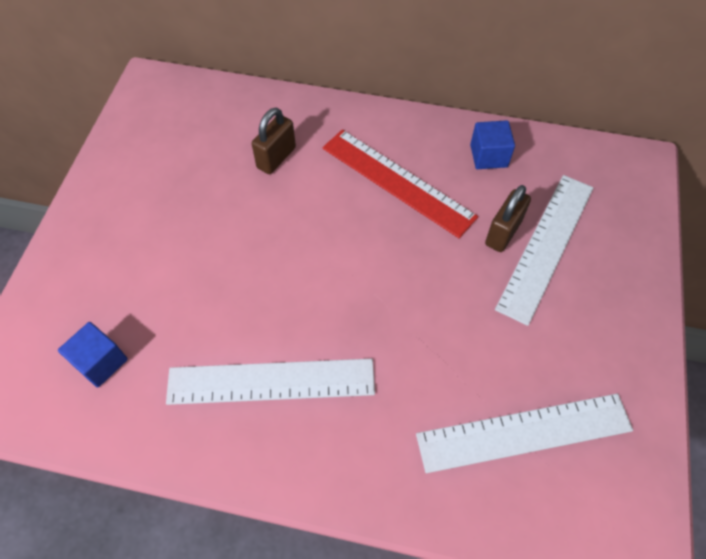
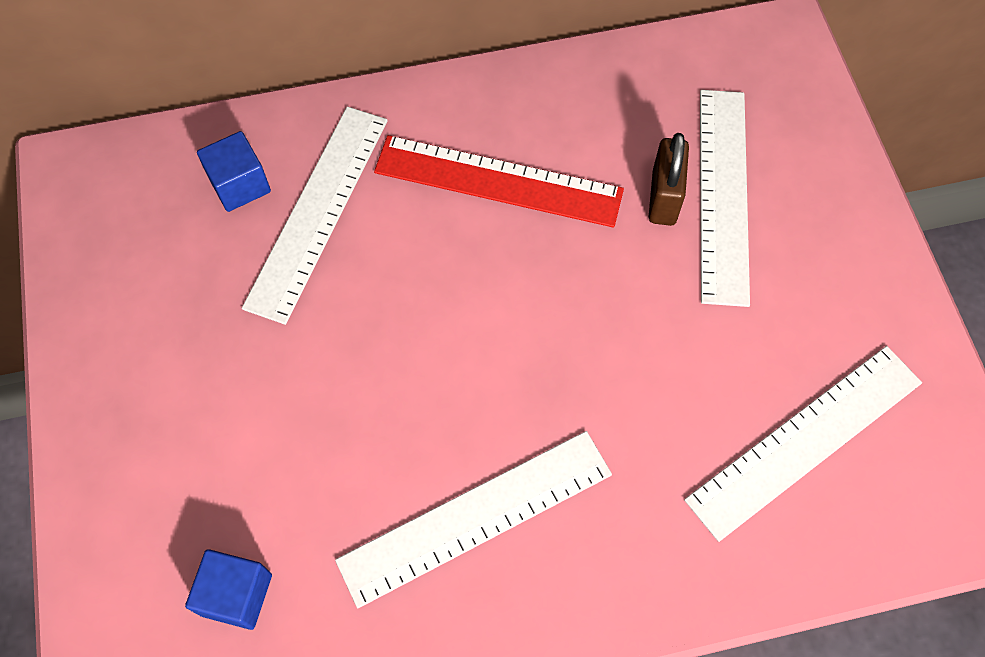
camera: 25 degrees left, 5 degrees up
(276, 158) = (318, 211): brown padlock -> white ruler
(488, 156) = (596, 99): blue cube -> blue cube (240, 185)

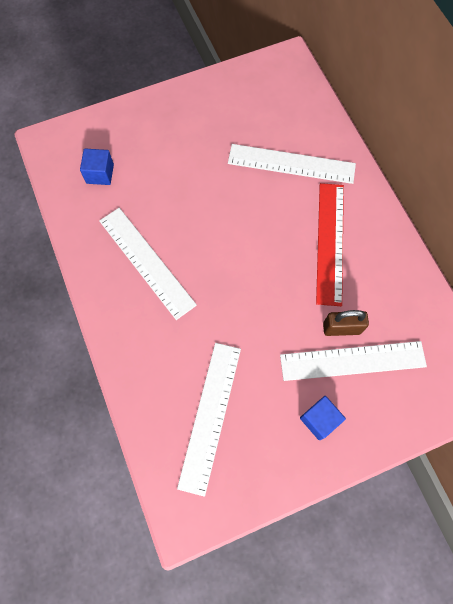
camera: 80 degrees right, 5 degrees up
(240, 185) = (297, 128): blue cube -> blue cube (319, 420)
(805, 440) = (210, 416): white ruler -> white ruler turned 60 degrees clockwise

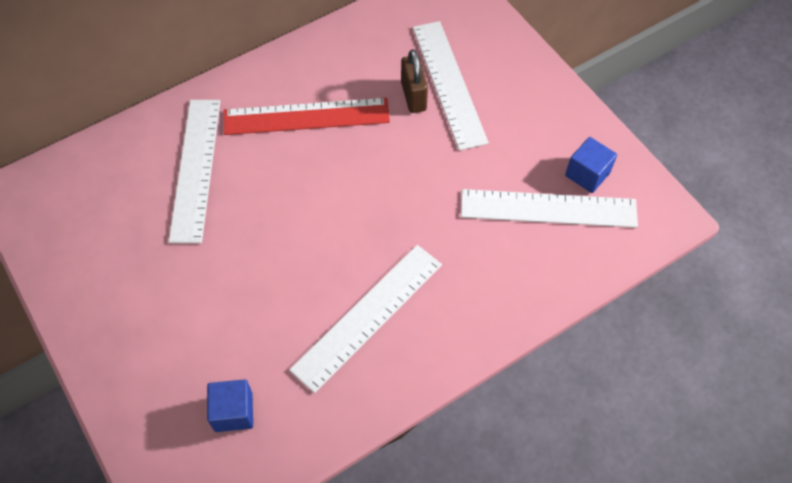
camera: 100 degrees left, 10 degrees down
(319, 420) = (521, 107): blue cube -> blue cube (587, 174)

